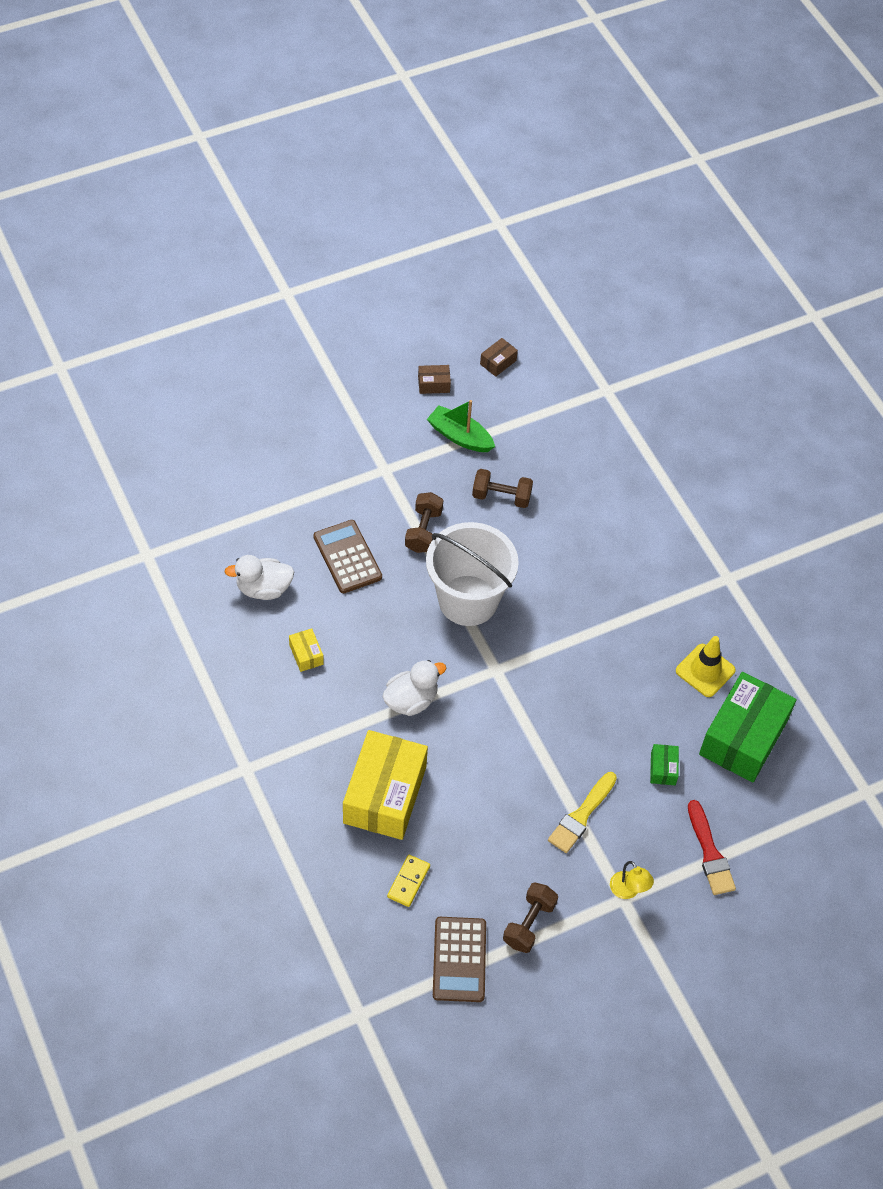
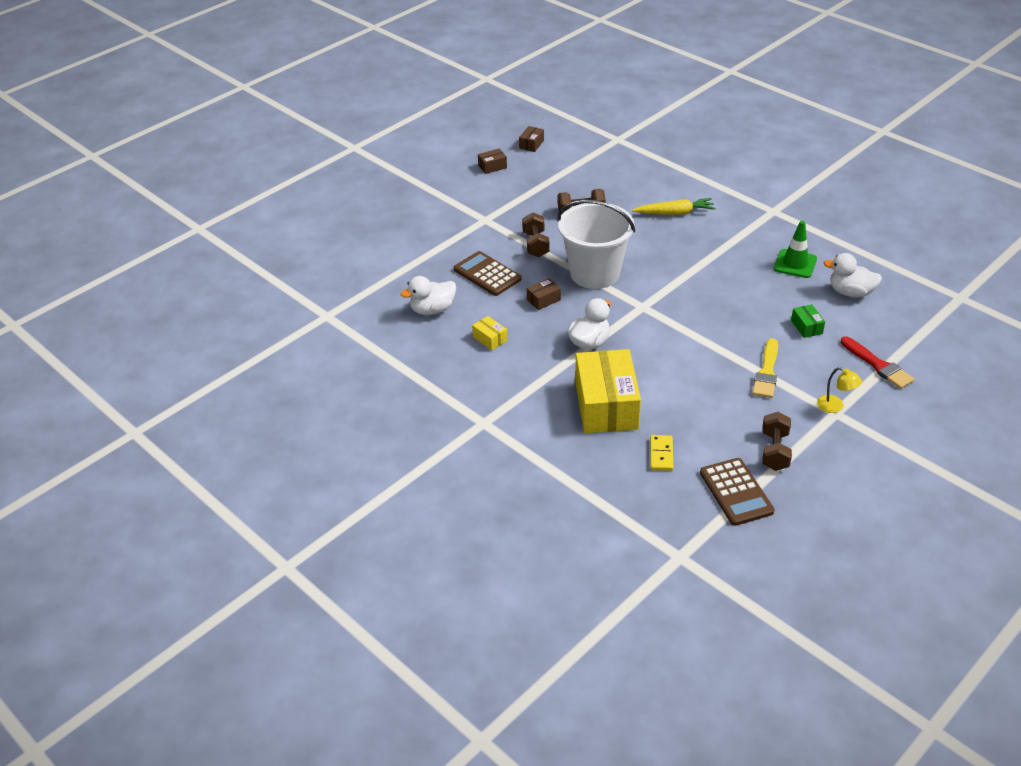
camera: 15 degrees left, 15 degrees down
(391, 619) = (543, 300): none -> brown box
(460, 436) = (529, 188): green boat -> none
(609, 539) = (675, 213): none -> yellow carrot
(705, 670) = (795, 264): yellow traffic cone -> green traffic cone
(743, 737) = (850, 292): green box -> white duck

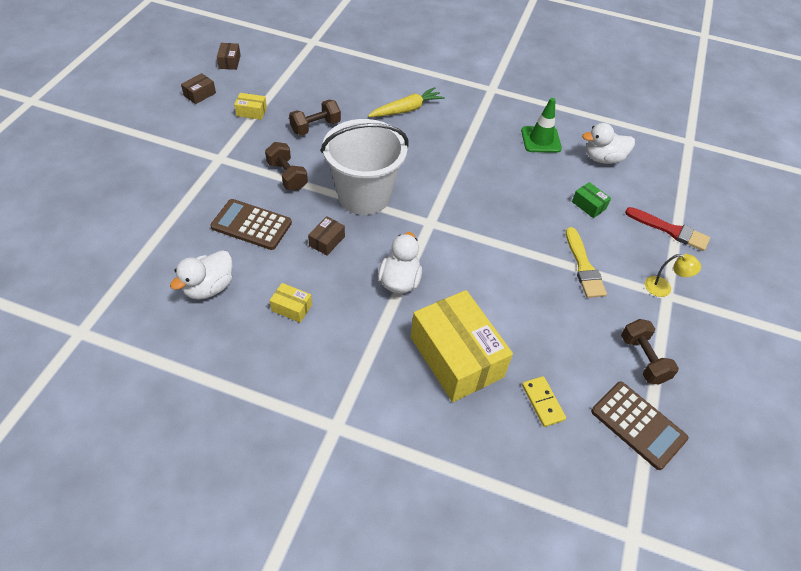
camera: 30 degrees left, 10 degrees up
(530, 189) = (251, 112): none -> yellow box

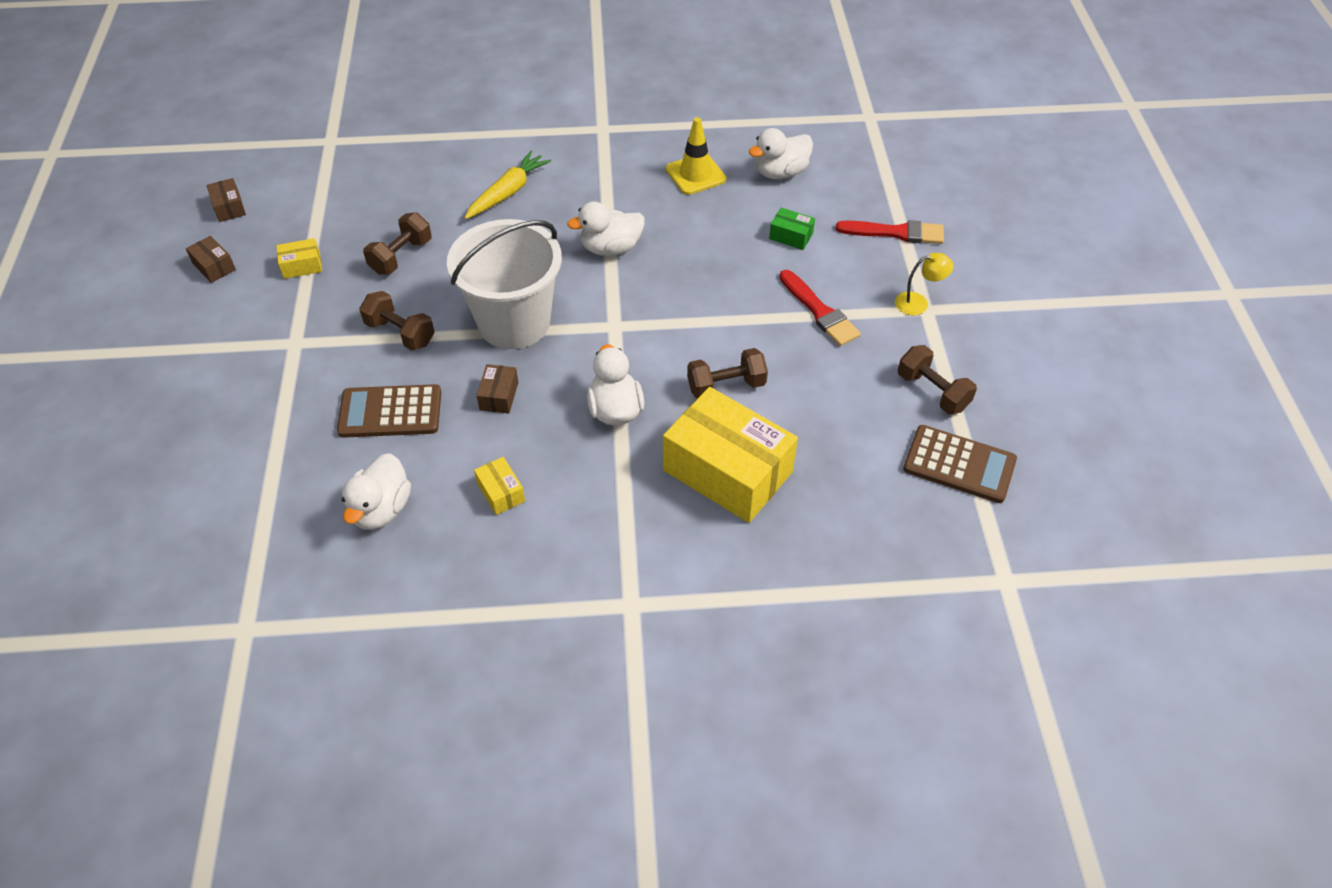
camera: 20 degrees left, 0 degrees up
(199, 94) = (214, 266): brown box -> brown box turned 60 degrees counterclockwise
(291, 308) = (501, 492): yellow box -> yellow box turned 60 degrees clockwise
(455, 169) = (611, 248): none -> white duck
(487, 294) = (726, 386): none -> brown dumbbell
(541, 140) = (695, 174): green traffic cone -> yellow traffic cone
(543, 402) = (848, 482): yellow domino -> none
(584, 266) = (819, 311): yellow brush -> red brush

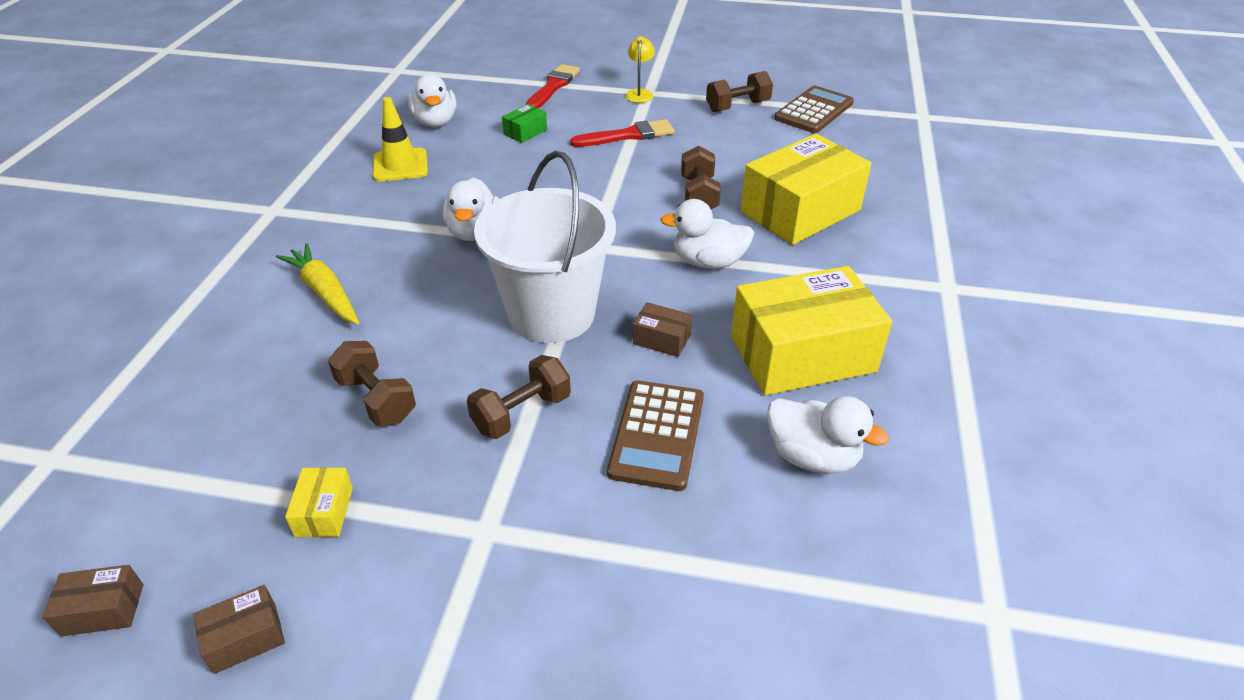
camera: 75 degrees left, 10 degrees down
(501, 492) = (802, 354): yellow box -> yellow box, size x2.41

